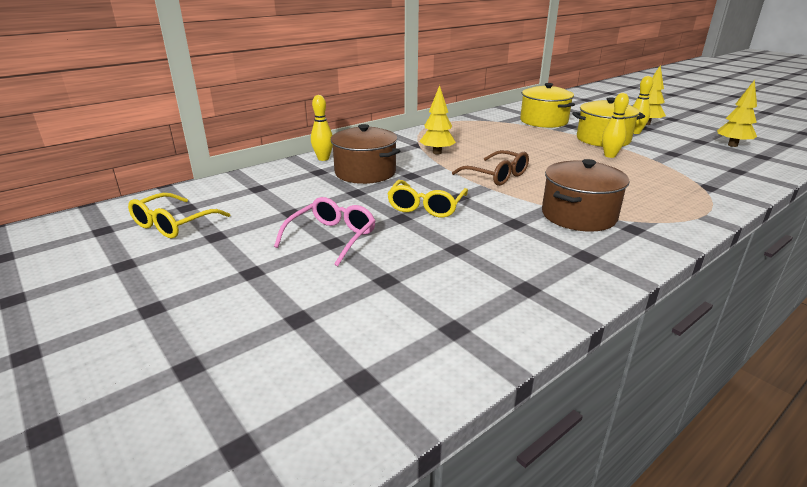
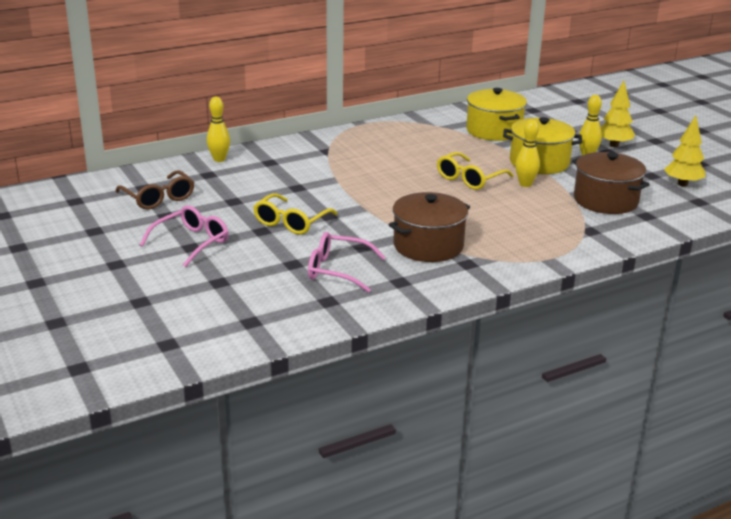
camera: 10 degrees right, 0 degrees up
(173, 224) = (61, 216): yellow glasses -> yellow glasses (469, 179)
(365, 172) = (253, 180): brown pot -> brown pot (605, 200)
(437, 152) = (340, 163): yellow tree -> none
(496, 176) = (383, 196): brown glasses -> brown glasses (158, 198)
(510, 250) = (337, 270): none -> pink glasses

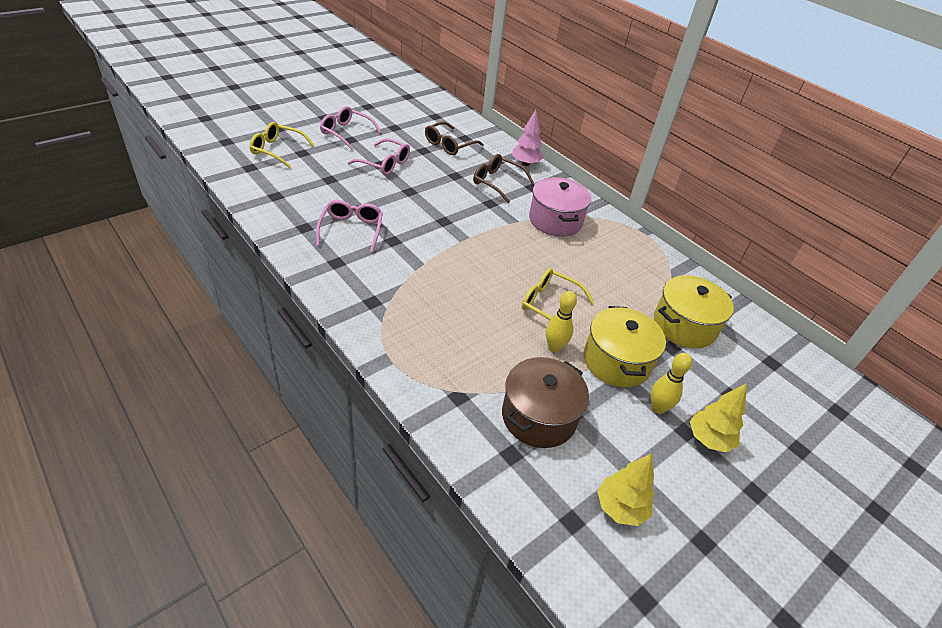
camera: 75 degrees right, 15 degrees up
(95, 266) = (346, 133): none -> pink glasses
(219, 159) = (525, 164): yellow bowling pin -> pink tree
(256, 179) = (497, 182): none -> brown glasses
(291, 222) = (426, 203): yellow glasses -> yellow glasses (277, 150)
(336, 159) = (555, 220): none -> pink pot
(428, 246) = (401, 277): brown pot -> none

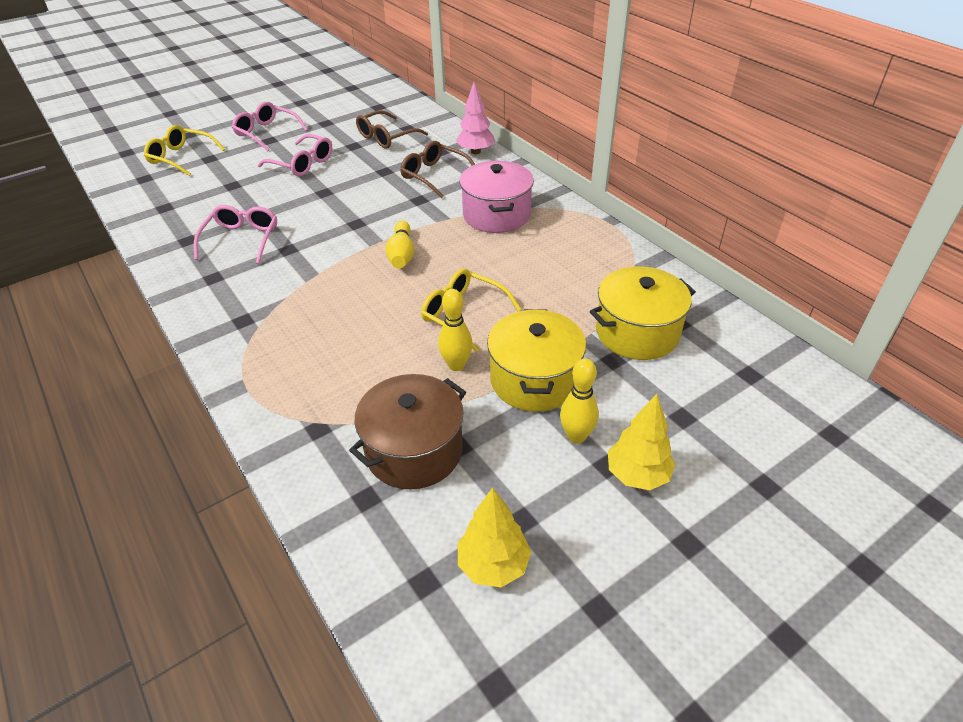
camera: 10 degrees right, 0 degrees up
(488, 251) = (402, 254): none -> yellow bowling pin

